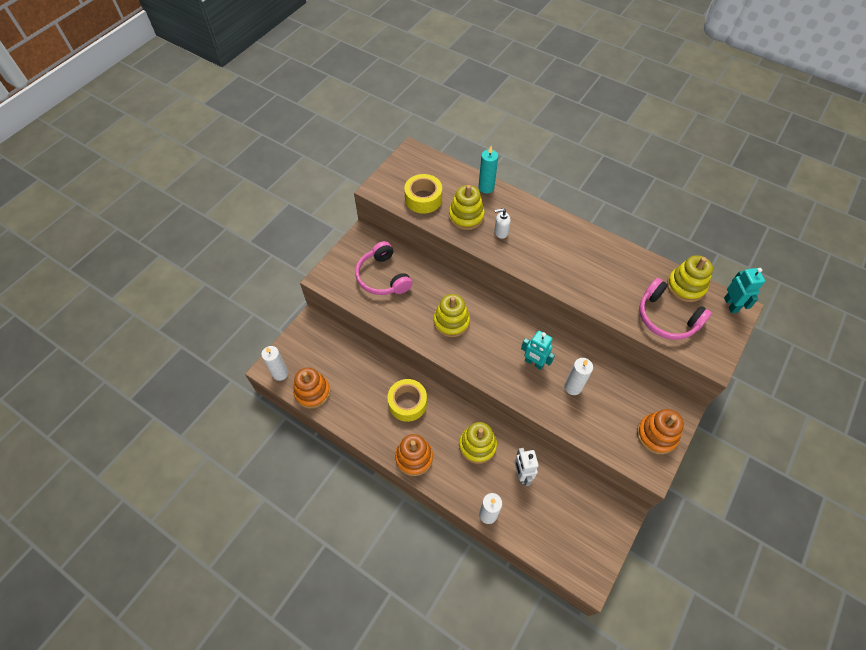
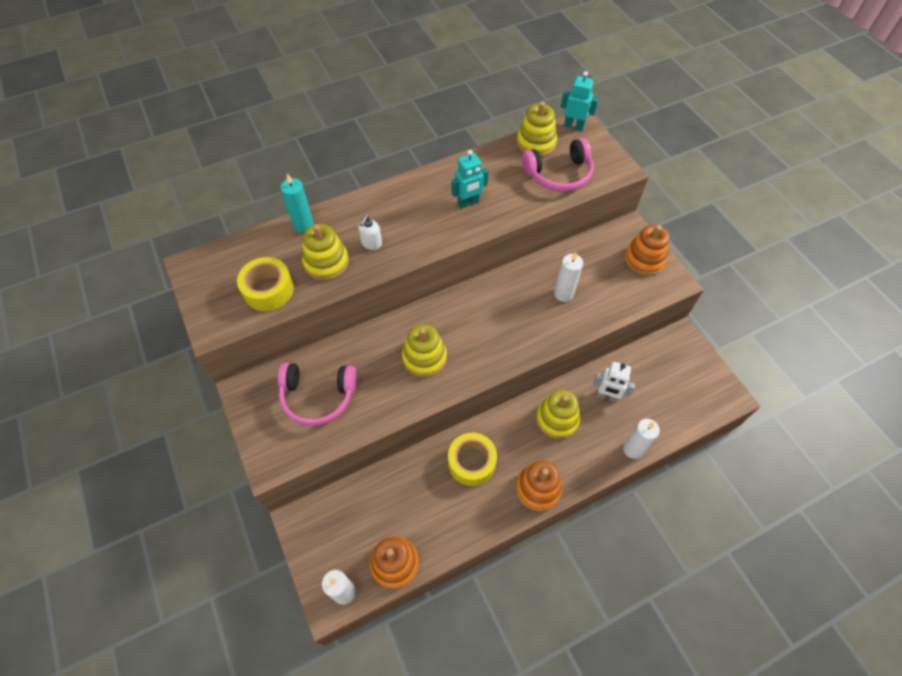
camera: 60 degrees left, 0 degrees up
(534, 363) = (519, 311): turquoise robot -> turquoise robot (468, 203)

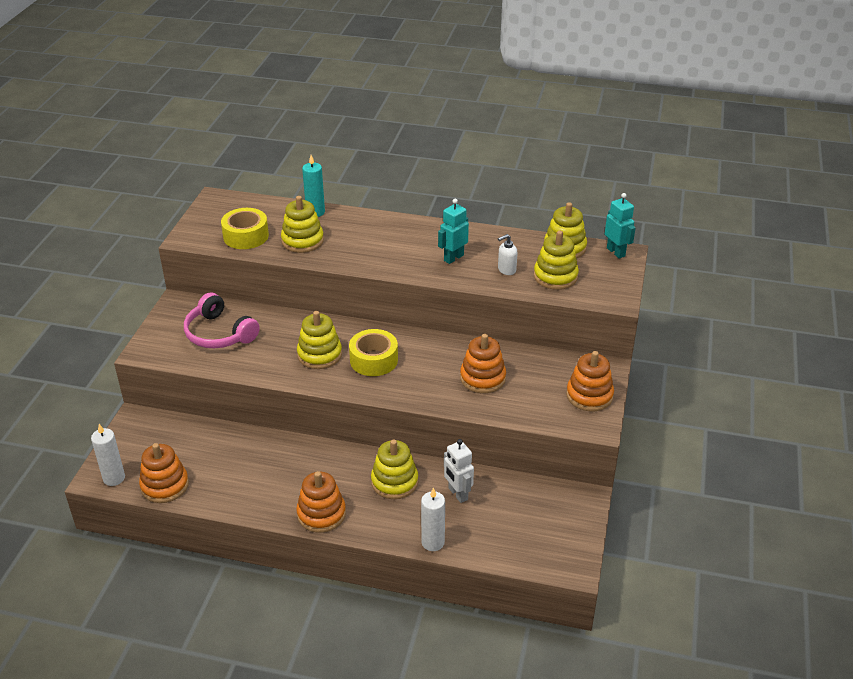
camera: 40 degrees right, 20 degrees down
(371, 243) = (348, 246): white soap dispenser -> white soap dispenser (506, 270)
(468, 203) = (453, 258): turquoise robot -> turquoise robot turned 120 degrees clockwise
(471, 462) = (292, 464): yellow tape -> yellow tape (373, 360)
(559, 174) = (555, 276): pink headphones -> yellow stacking toy
(563, 294) = (482, 378): white candle -> orange stacking toy

